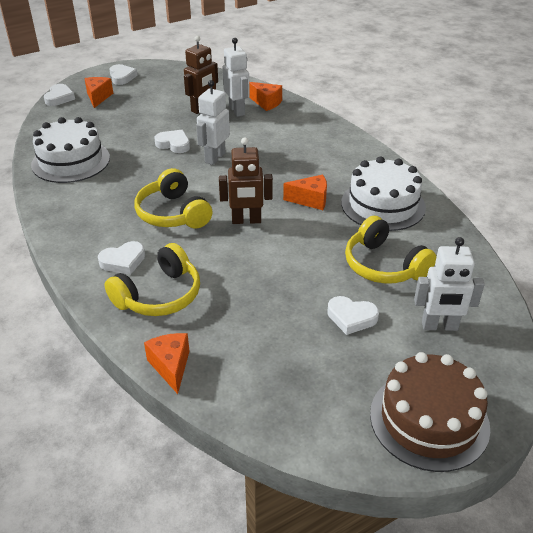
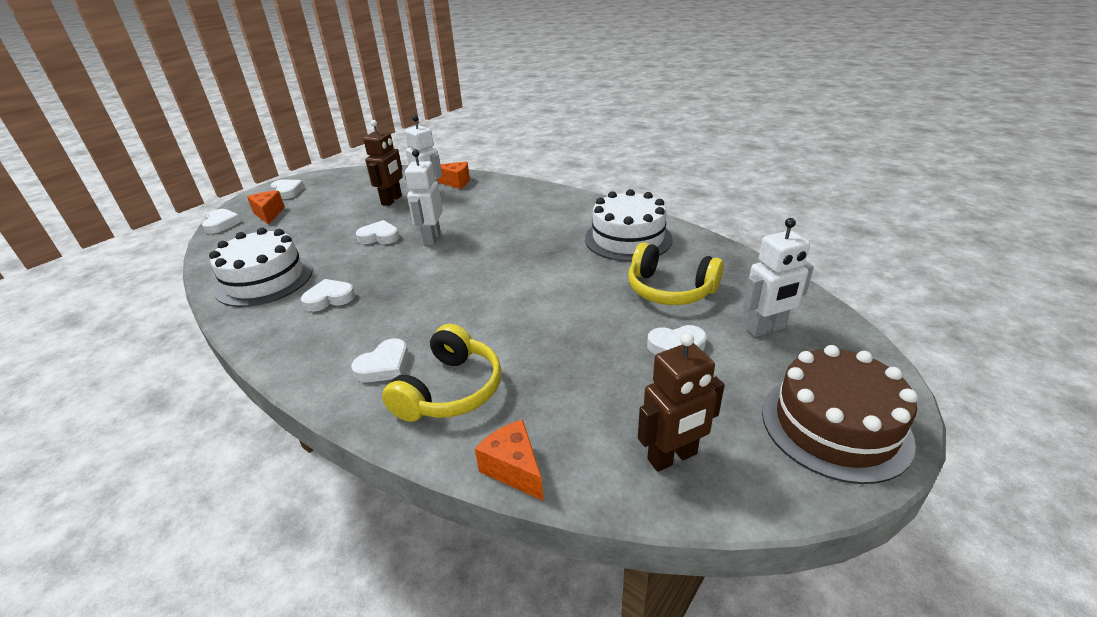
camera: 20 degrees left, 5 degrees down
(110, 192) = (329, 298): none -> white heart
(173, 213) = (416, 301): yellow headphones -> none
(246, 220) = (502, 286): brown robot -> brown robot (672, 457)
(310, 200) = (556, 252): orange cheese -> none

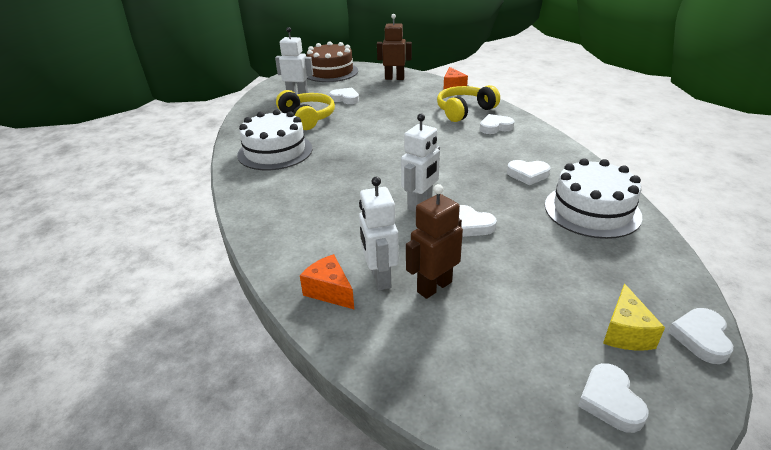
camera: 150 degrees left, 0 degrees up
(269, 214) = (625, 332): orange cheese -> yellow cheese

